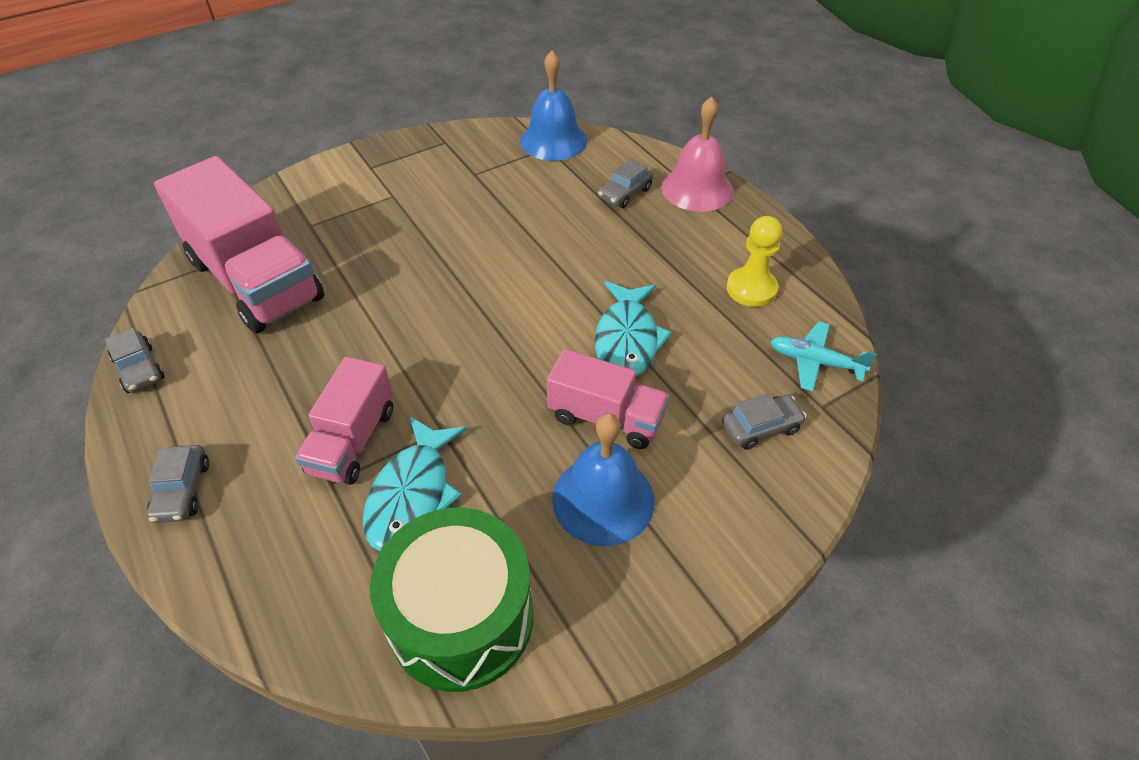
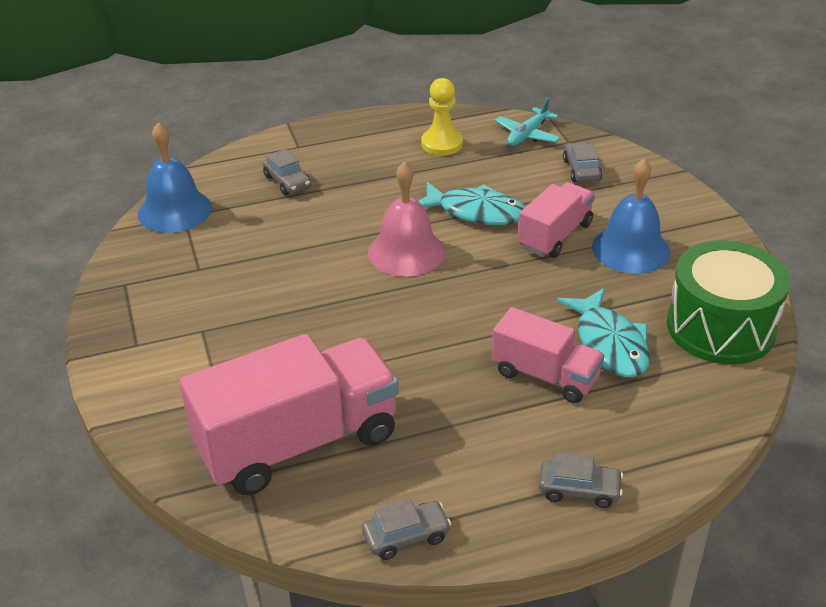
camera: 75 degrees left, 10 degrees down
(412, 494) = (609, 344): turquoise fish -> turquoise fish turned 45 degrees clockwise
(697, 189) = (303, 143): pink bell -> pink bell (406, 252)

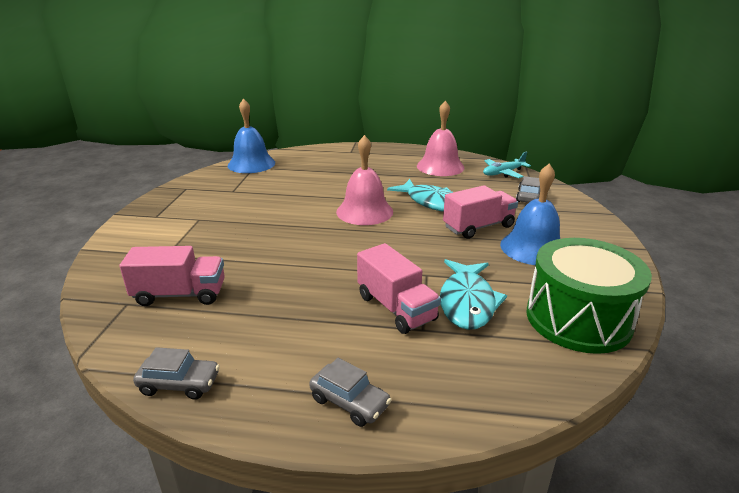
camera: 25 degrees right, 10 degrees down
(287, 182) = (327, 165): grey car -> none
(298, 442) = (180, 294): pink truck -> pink truck, size x0.57
(442, 144) = (440, 166): yellow pawn -> pink bell

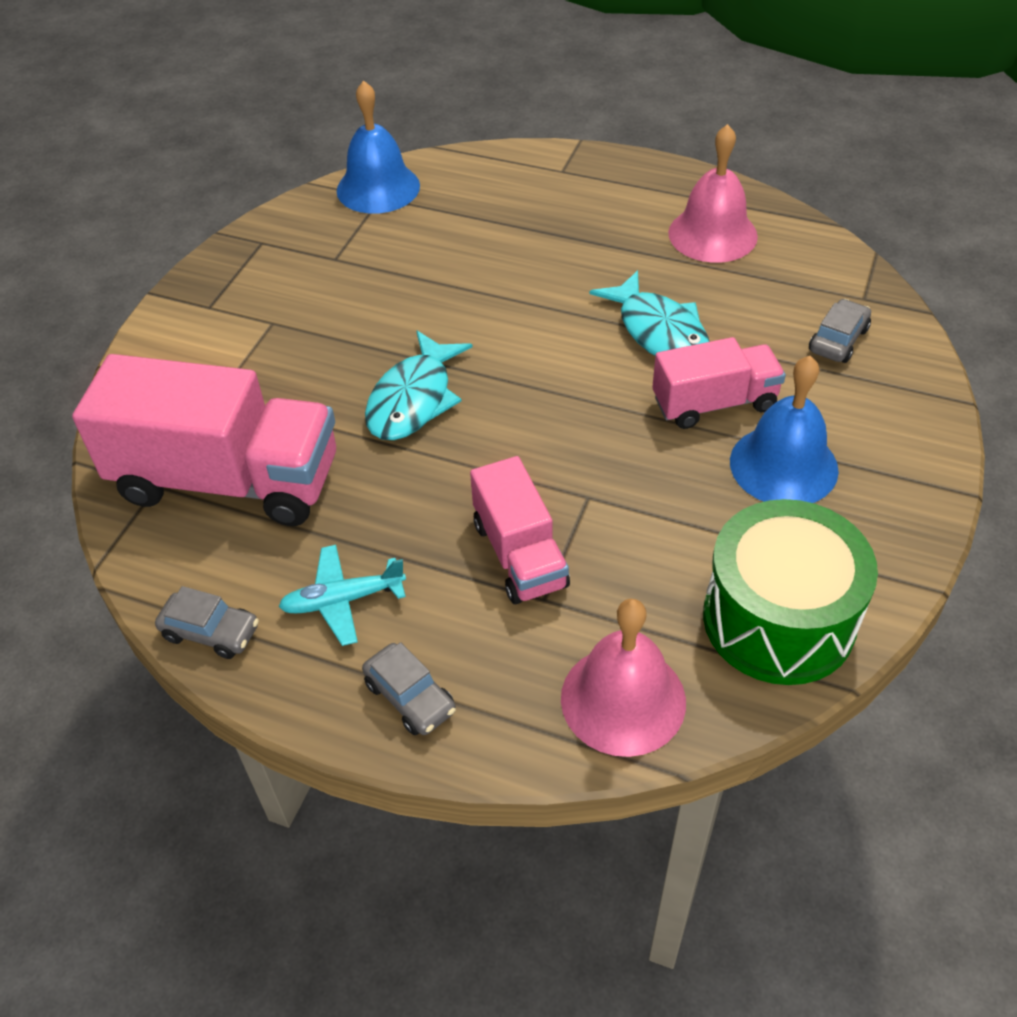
camera: 15 degrees right, 20 degrees up
(180, 294) = (227, 480): pink truck -> pink truck, size x1.77
(364, 211) = (537, 339): pink bell -> pink bell (623, 699)
(467, 302) = (627, 561): turquoise fish -> turquoise fish (413, 399)
(503, 173) = (823, 267): turquoise plane -> turquoise plane (342, 600)

